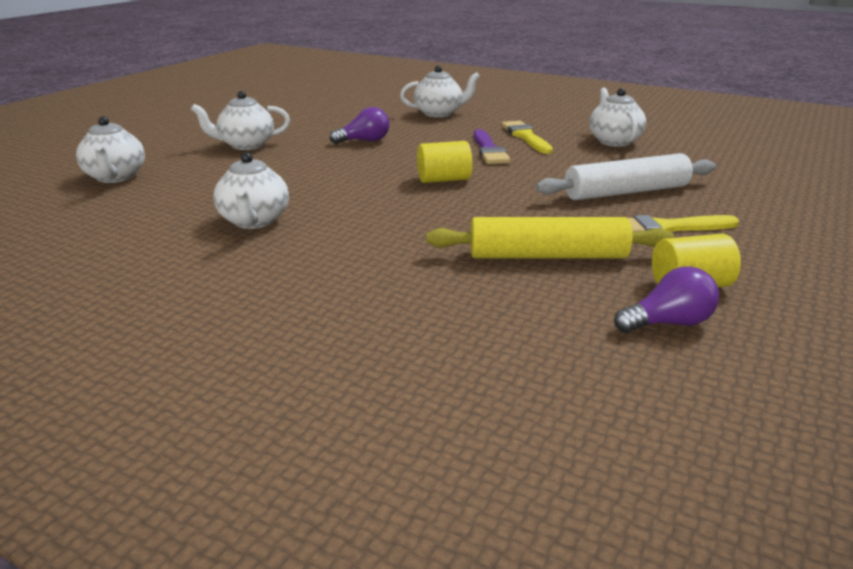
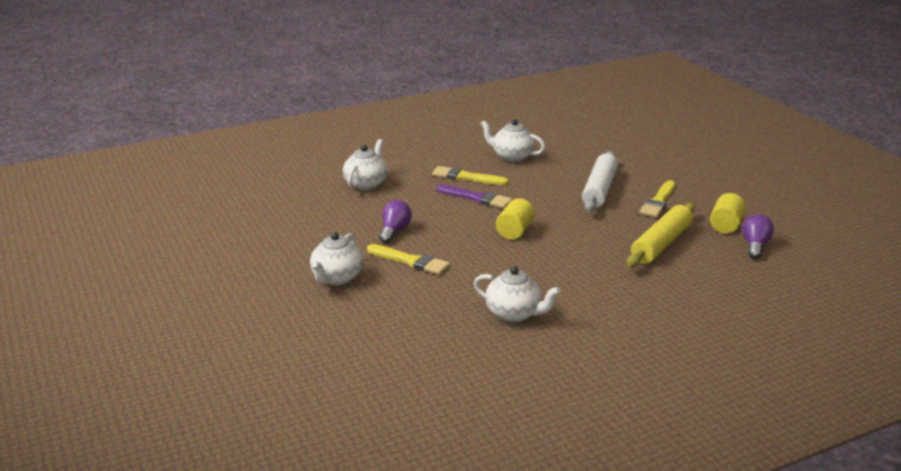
camera: 55 degrees left, 0 degrees up
(115, 177) = (345, 350): white teapot -> none
(313, 159) = (411, 261): none -> yellow brush

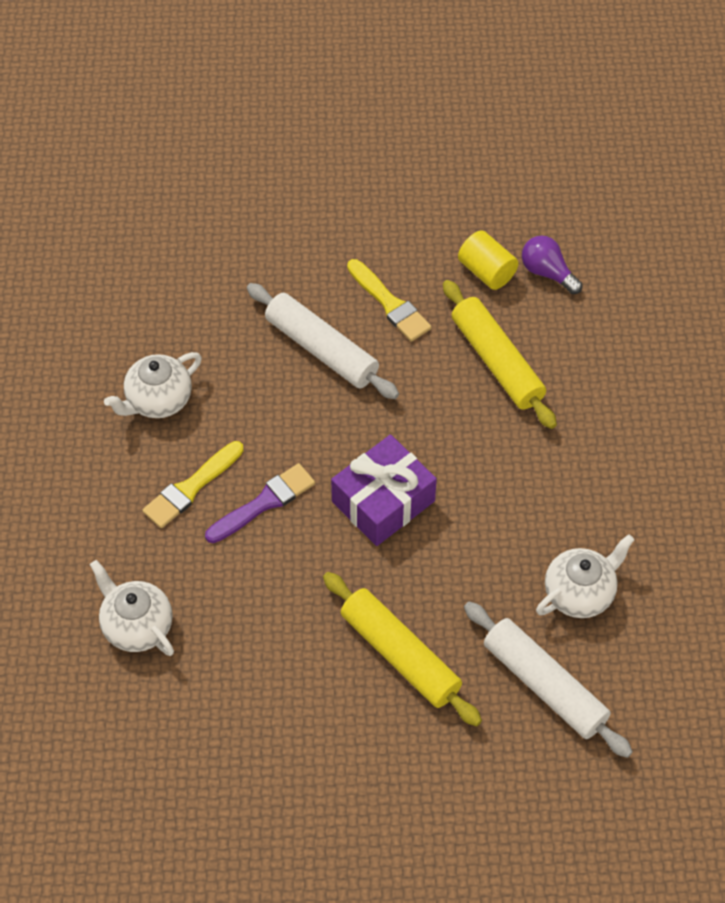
camera: 65 degrees left, 30 degrees up
(336, 278) = (402, 761): white teapot -> none
(394, 231) = (307, 643): purple light bulb -> none
(411, 261) = (400, 655): yellow brush -> yellow rolling pin
(430, 316) = (544, 685): none -> white rolling pin
(514, 231) = (383, 501): yellow cylinder -> purple gift

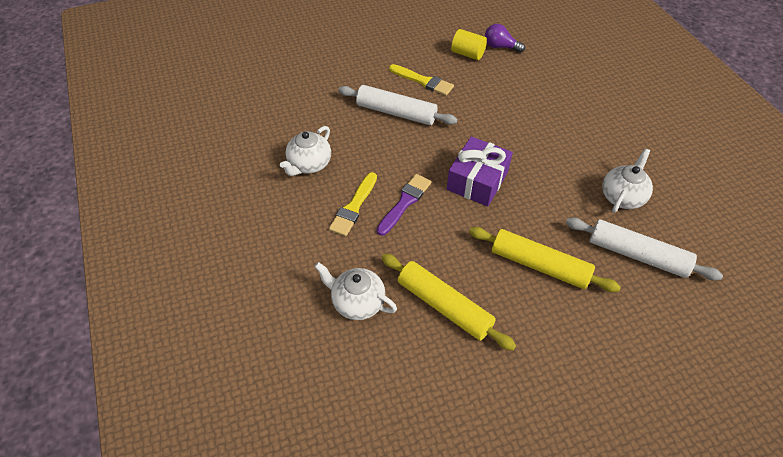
camera: 20 degrees left, 5 degrees down
(497, 361) = (499, 93): yellow rolling pin -> yellow rolling pin (444, 306)

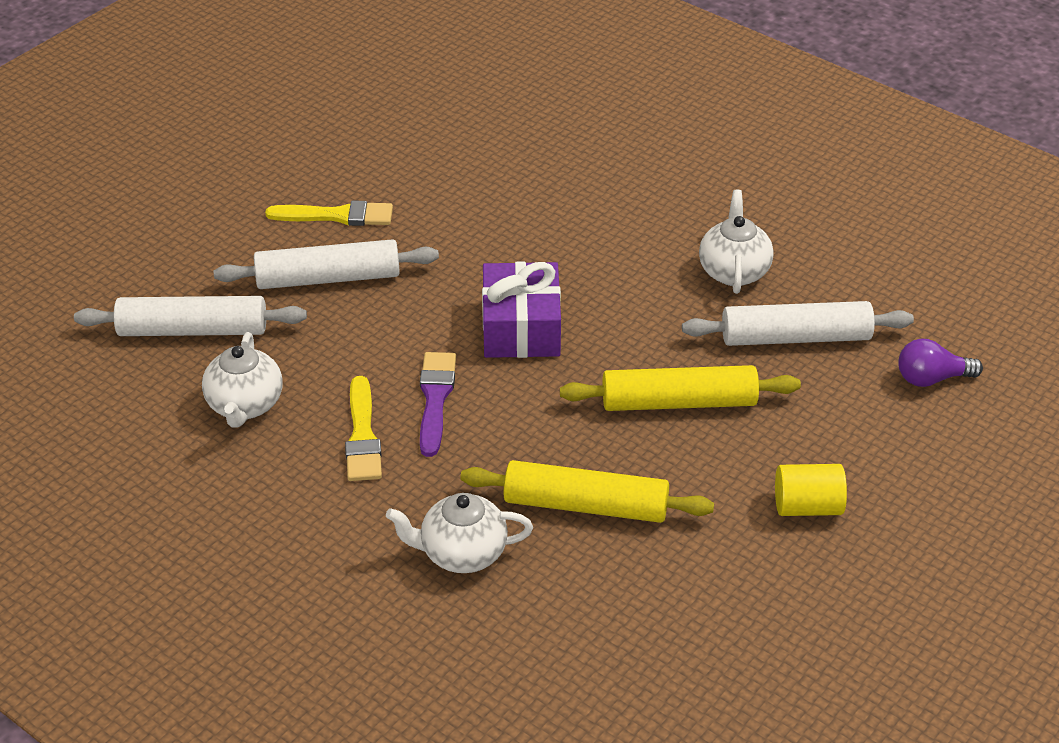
camera: 30 degrees left, 10 degrees down
(313, 114) = (192, 330): none -> white rolling pin
(467, 54) = (379, 149): yellow cylinder -> yellow cylinder (807, 507)
(500, 47) = (423, 120): purple light bulb -> purple light bulb (931, 378)

